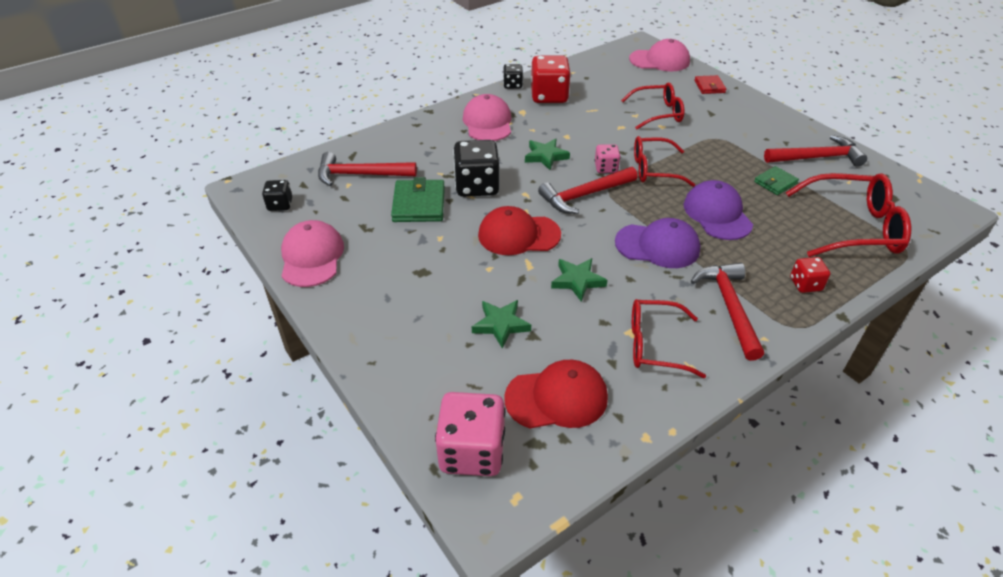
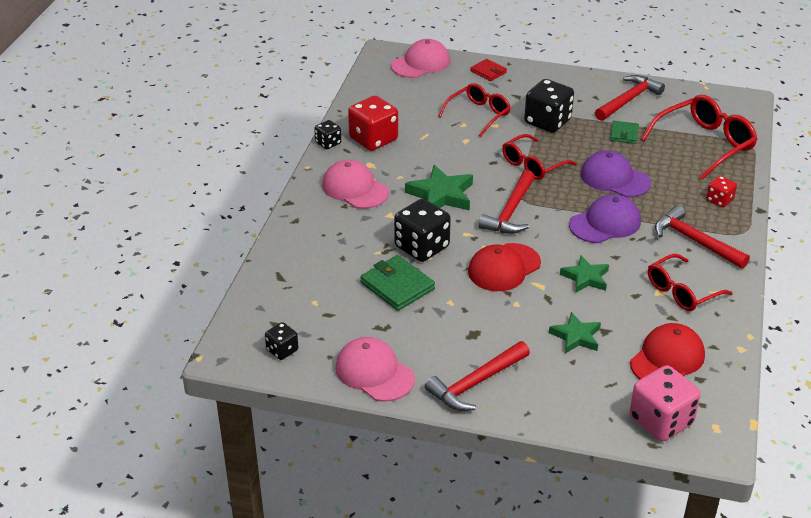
camera: 40 degrees left, 5 degrees down
(360, 175) = (313, 289): red hammer -> red hammer (476, 383)
(546, 156) = (441, 195): green star -> green star, size x1.53
(606, 168) = (498, 181): pink dice -> none
(712, 143) = (547, 122): none -> black dice

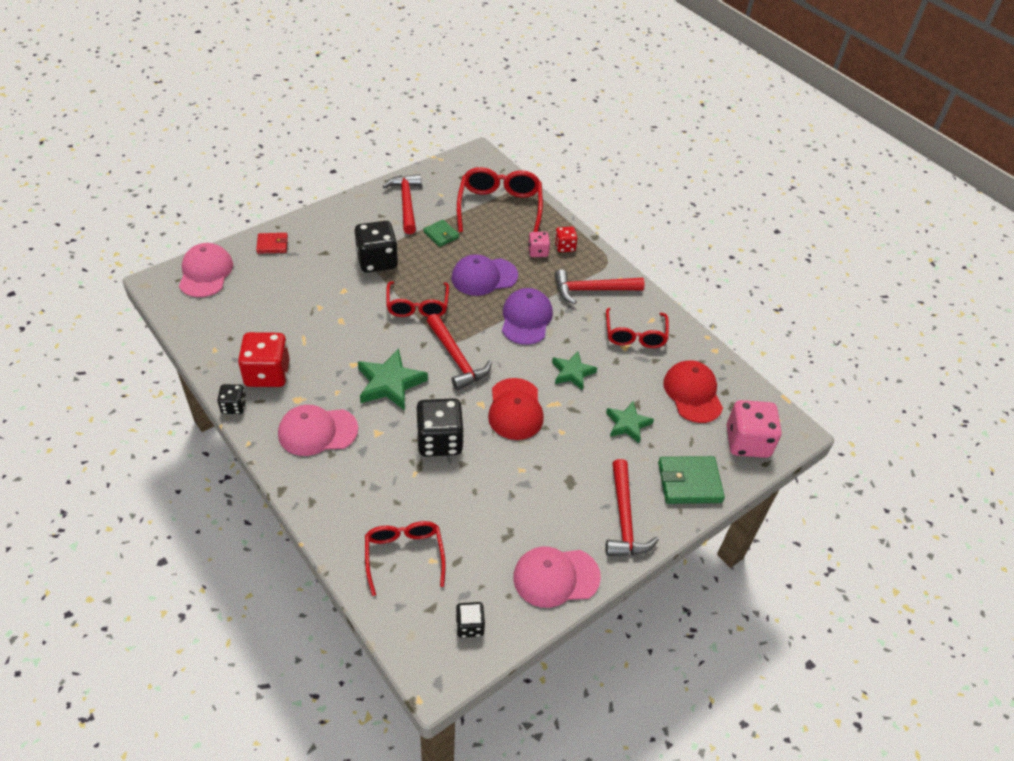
camera: 55 degrees left, 10 degrees up
(397, 286) = (469, 490): green wallet -> green wallet (689, 482)
(479, 114) = (319, 290): red glasses -> red glasses (404, 555)
(689, 190) = (538, 252): none -> pink dice

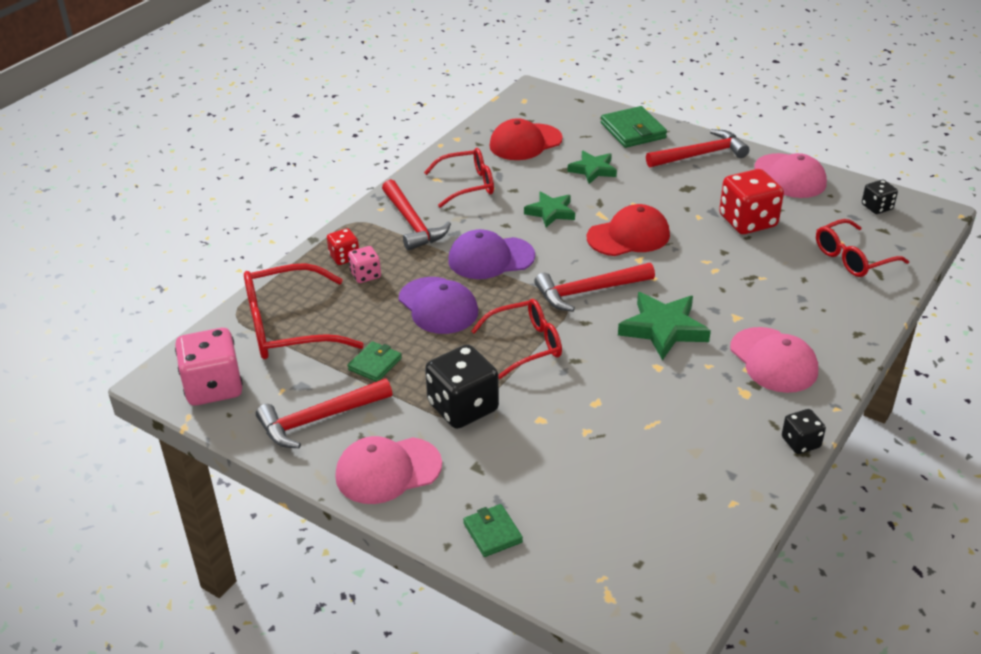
camera: 105 degrees left, 10 degrees down
(206, 273) = (601, 585): pink cap -> pink cap (388, 470)
(267, 374) = (730, 434): red dice -> red dice (747, 221)
(272, 245) = (492, 533): red wallet -> green wallet
(439, 441) = (709, 273): black dice -> none
(457, 358) = (589, 291): red hammer -> red hammer turned 150 degrees counterclockwise
(747, 442) = (563, 110): pink dice -> pink dice (213, 387)

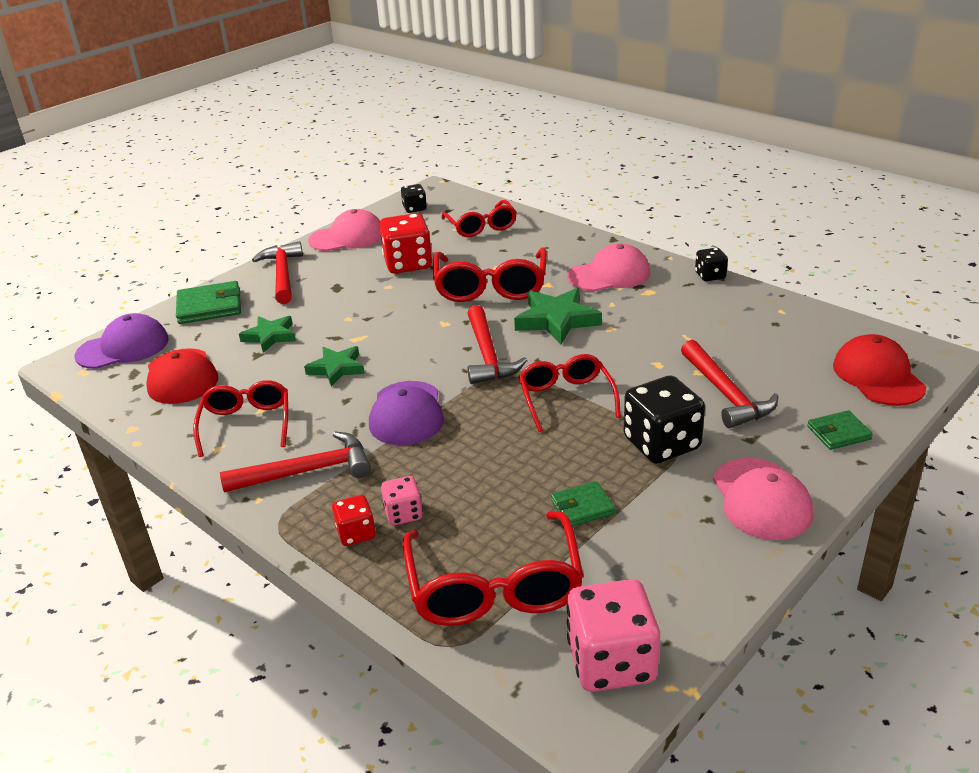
camera: 80 degrees left, 5 degrees down
(319, 419) = (678, 554): red hammer -> red hammer (726, 394)
(375, 364) = (582, 507): green wallet -> green wallet turned 60 degrees counterclockwise
(438, 306) = (484, 455): purple cap -> purple cap (123, 348)
(628, 236) = (403, 325): red cap -> red cap (878, 376)
(717, 279) = (490, 287): none -> red glasses

